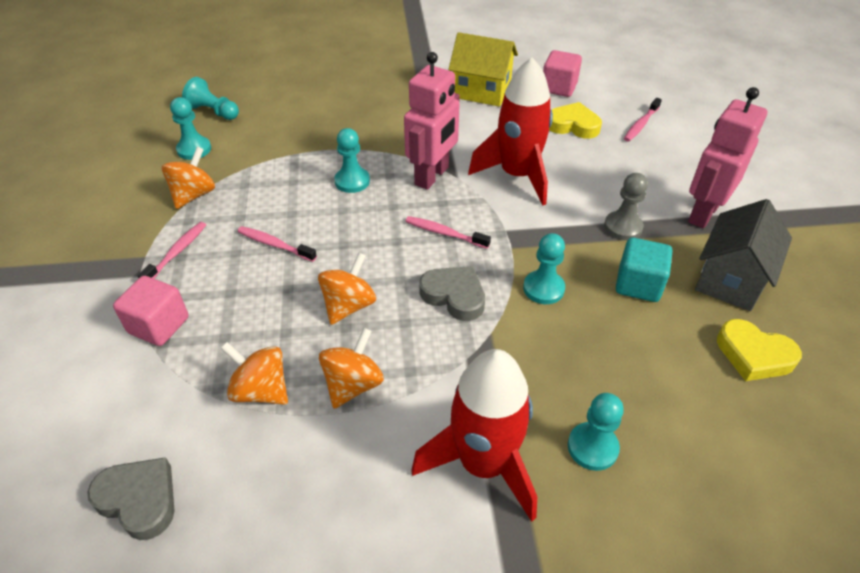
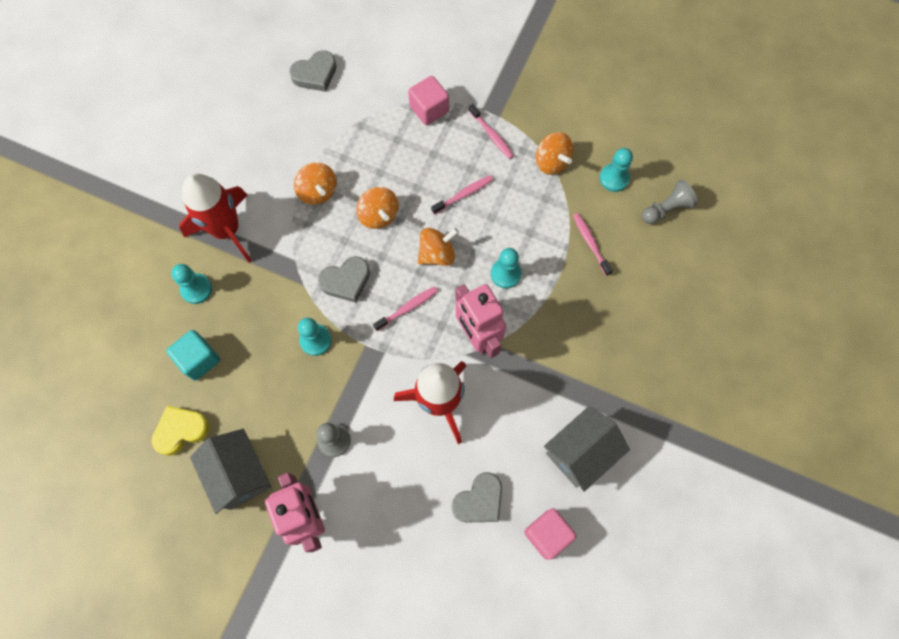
camera: 120 degrees right, 25 degrees up
(213, 111) = (666, 209): turquoise pawn -> grey pawn
(261, 390) = (345, 145): orange spinning top -> orange spinning top (437, 254)
(481, 91) = (580, 452): yellow house -> grey house
(573, 125) = (479, 500): yellow heart -> grey heart
(638, 284) = (278, 405): turquoise cube -> turquoise cube (199, 359)
(641, 124) = (444, 567): pink toothbrush -> pink toothbrush (590, 243)

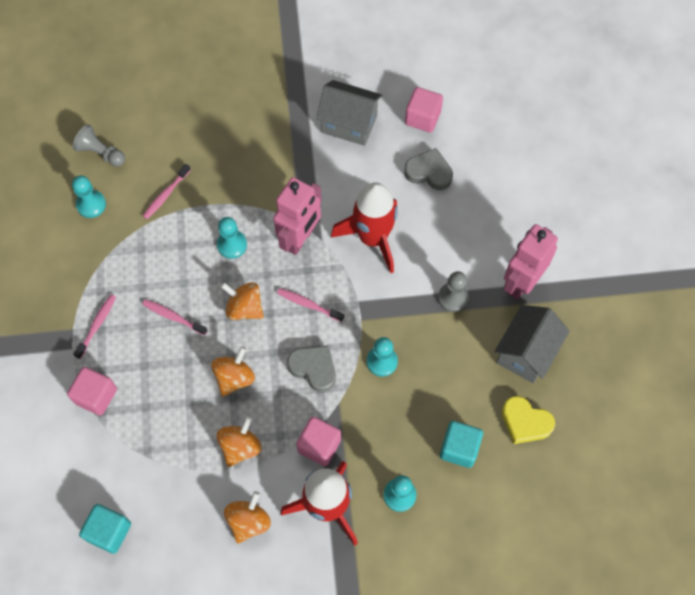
camera: 120 degrees left, 5 degrees down
(278, 250) = (319, 445): none -> pink cube
(315, 74) = (109, 531): grey heart -> turquoise cube
(551, 162) = (100, 261): orange spinning top -> orange spinning top (249, 521)

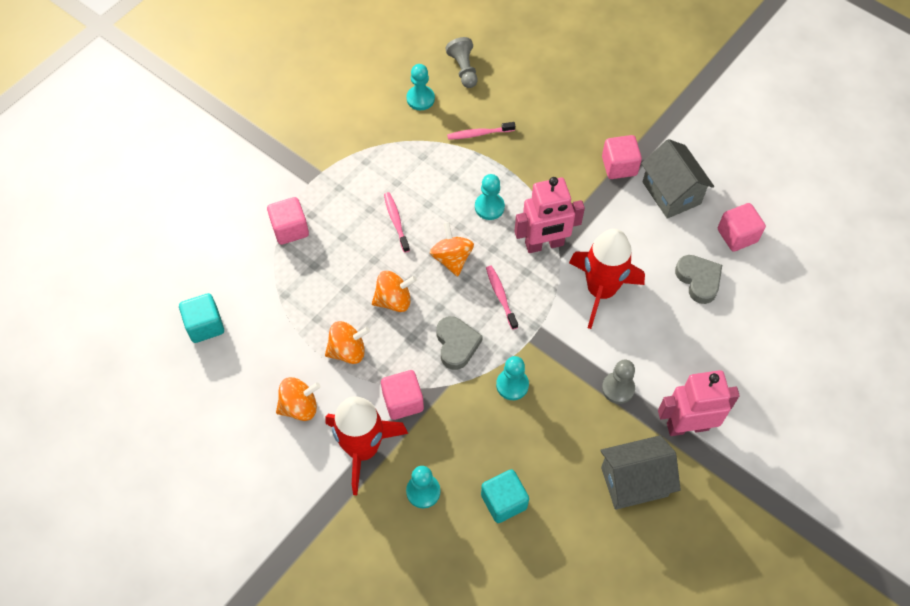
camera: 45 degrees right, 5 degrees down
(97, 325) = (340, 183): pink toothbrush -> none
(293, 134) = (619, 166): none -> pink cube
(525, 422) = (577, 532): yellow heart -> none

